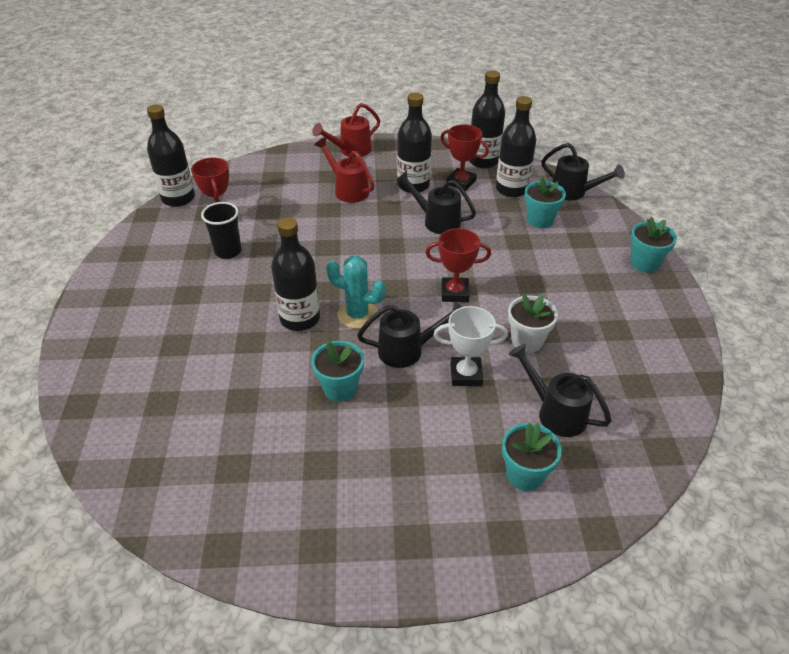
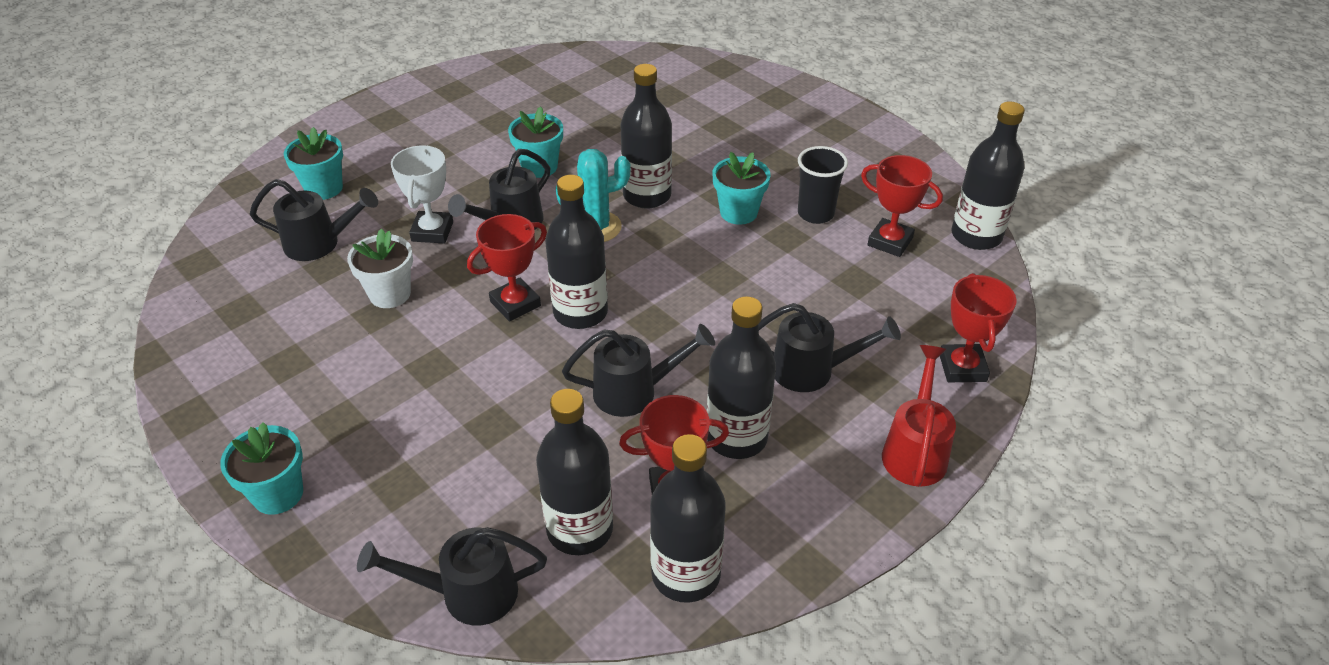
camera: 140 degrees right, 0 degrees up
(287, 161) = (962, 367): none -> red trophy
(348, 190) = (811, 370): red watering can -> black watering can
(423, 269) = (580, 312): none -> black bottle
(466, 375) = (432, 231): white trophy -> white trophy turned 45 degrees counterclockwise
(540, 220) = (486, 486): turquoise flower pot -> turquoise flower pot (738, 212)

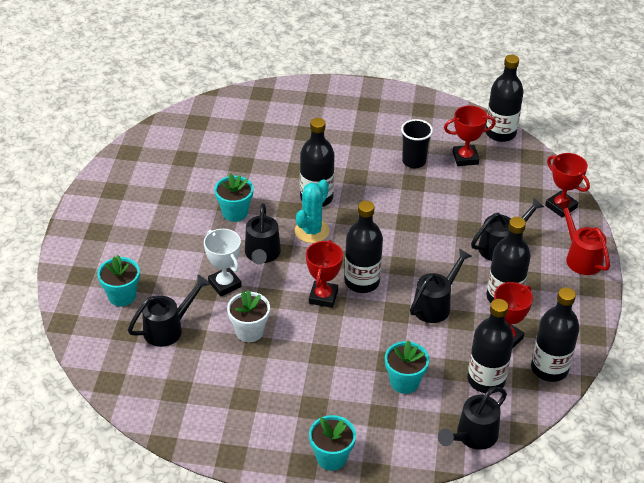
camera: 40 degrees left, 0 degrees up
(738, 212) = (375, 182): turquoise flower pot -> turquoise flower pot (404, 382)

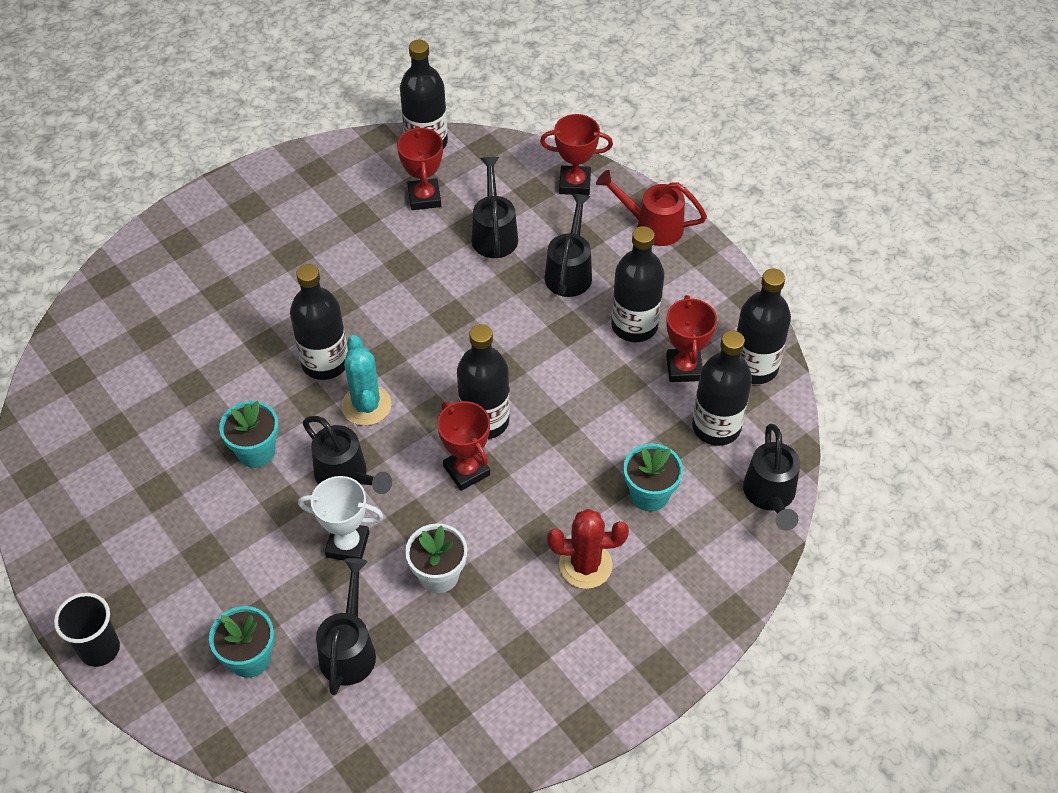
camera: 45 degrees left, 10 degrees up
(327, 386) = (585, 565): none -> red cactus
(331, 457) = (677, 636): turquoise flower pot -> none
(414, 161) = (377, 240): black cup -> black cup (100, 649)
(435, 305) = (582, 387): black watering can -> black watering can (494, 234)
(465, 158) = (424, 197): red trophy -> red trophy turned 45 degrees counterclockwise

